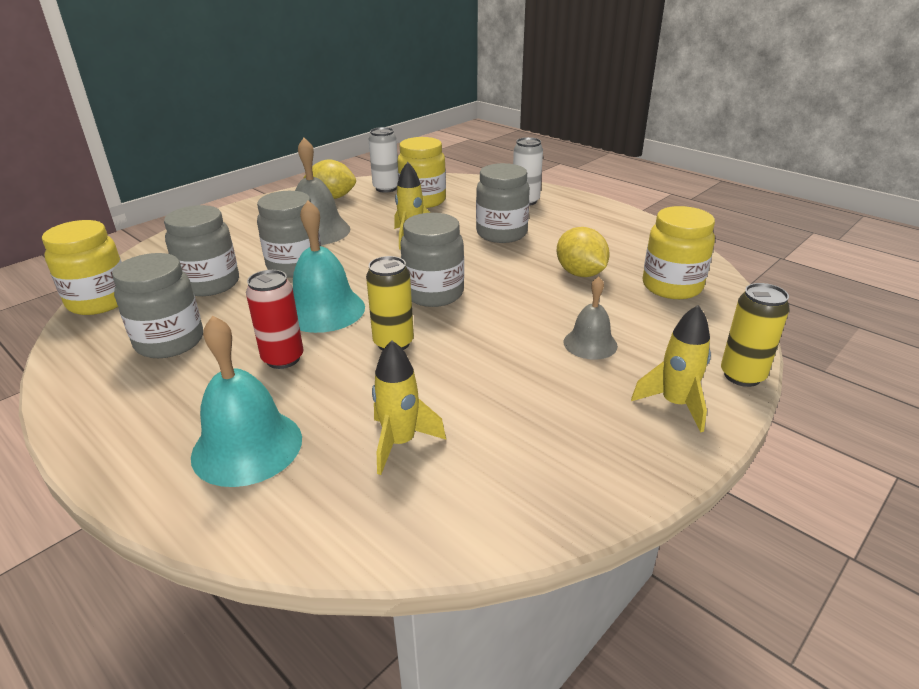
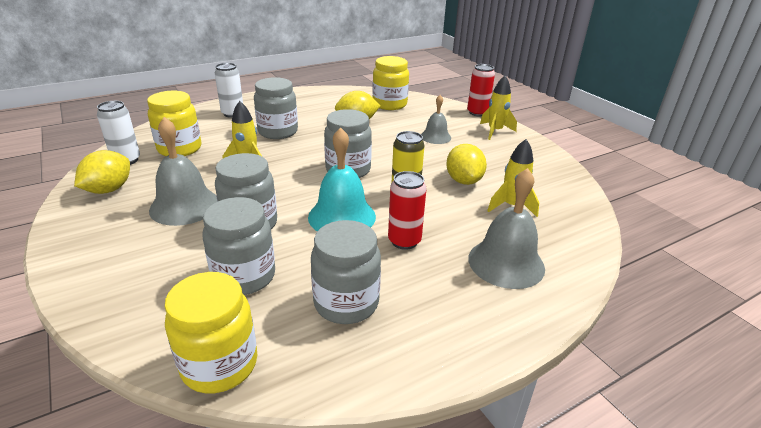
camera: 75 degrees left, 0 degrees up
(247, 446) = (506, 263): turquoise bell -> grey bell
(457, 387) = (463, 180): none -> yellow lemon
(742, 376) = (477, 113): yellow can -> red can

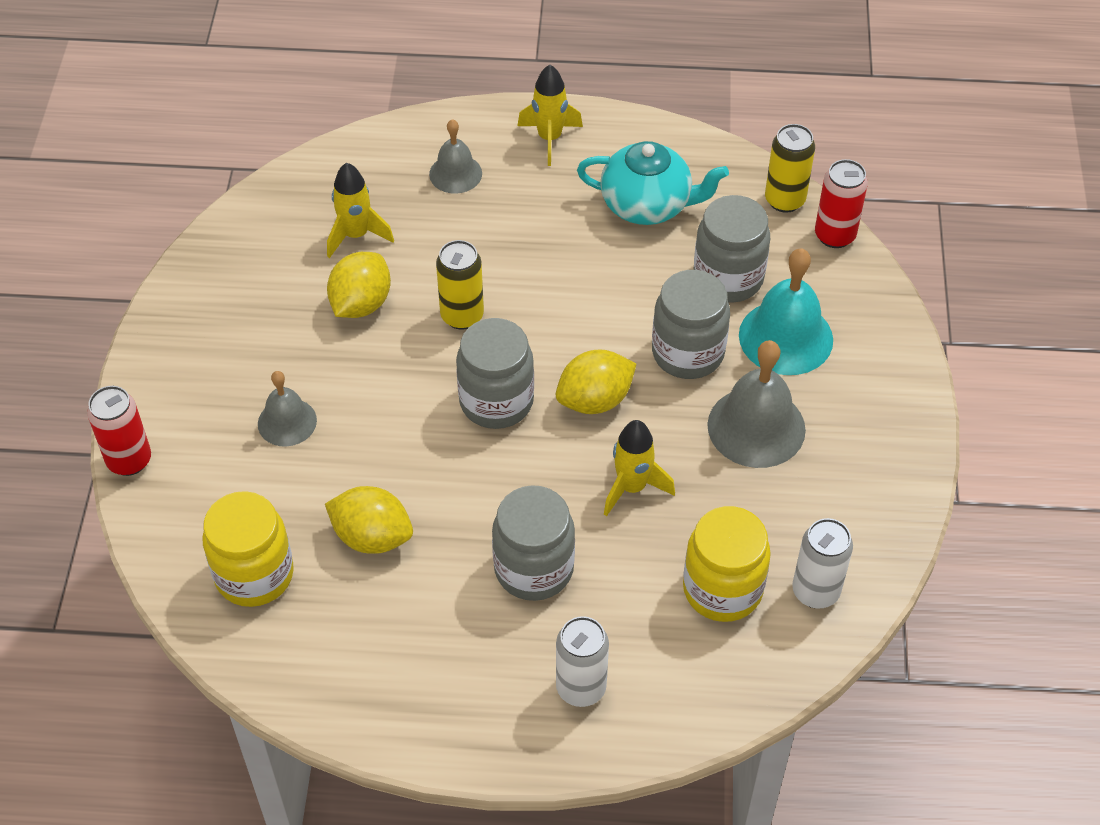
camera: 145 degrees left, 20 degrees up
(109, 190) = (851, 515): yellow lemon -> yellow lemon (595, 400)
(219, 364) = (784, 200): yellow jar -> yellow can
(342, 216) = (572, 315): turquoise bell -> turquoise bell (786, 337)
(346, 303) = (647, 205): grey jar -> turquoise teapot
(404, 241) = (531, 246): red can -> red can (834, 235)
(495, 131) = (175, 389): yellow rocket -> yellow rocket (549, 138)
(506, 263) = (455, 173): grey bell -> grey bell, size x0.60

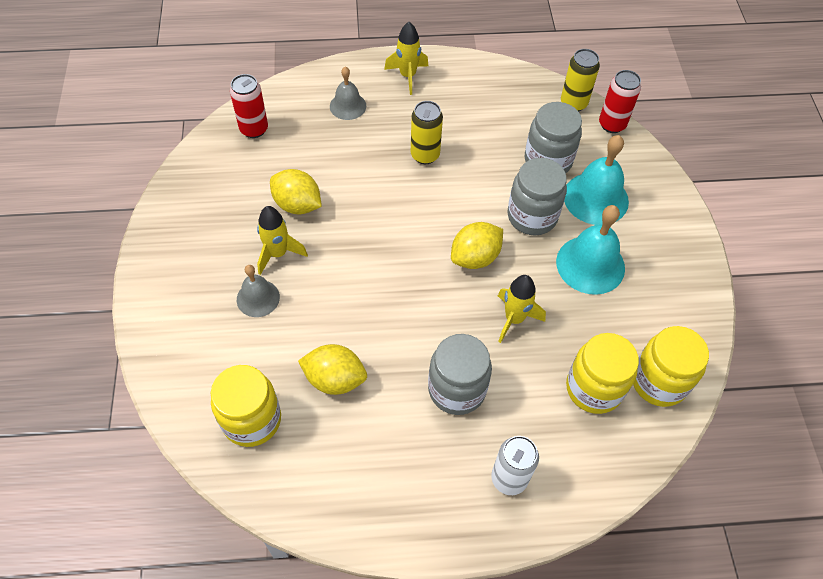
camera: 10 degrees left, 5 degrees up
(129, 460) = (144, 341): red can -> red can (254, 129)
(356, 235) = (286, 156): yellow rocket -> yellow rocket (278, 253)
(361, 304) = (297, 205): yellow lemon -> yellow lemon turned 75 degrees counterclockwise
(462, 316) = (370, 206): yellow can -> yellow can (425, 155)
(496, 401) = (406, 266): grey jar -> none
(647, 205) = (483, 115): turquoise teapot -> none
(756, 427) = (590, 264): grey bell -> turquoise bell
(815, 591) = (658, 381): white can -> yellow jar

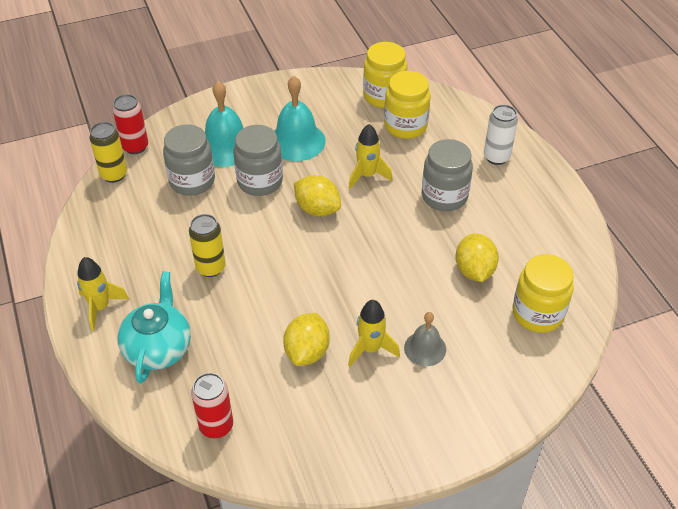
camera: 105 degrees left, 10 degrees down
(348, 106) = (158, 348): grey bell -> turquoise teapot

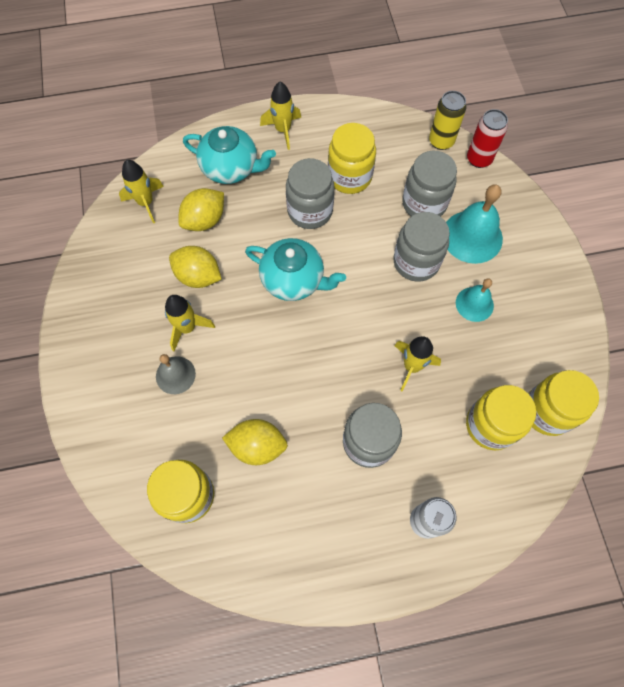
camera: 100 degrees right, 20 degrees up
(163, 240) = (349, 177): none -> yellow jar
(211, 268) = (310, 211): yellow can -> grey jar
(216, 426) = (146, 203): red can -> yellow rocket
(296, 141) = (474, 304): turquoise bell -> turquoise bell, size x0.60
(296, 269) = (293, 280): none -> turquoise teapot
(317, 209) = (369, 309): yellow lemon -> yellow lemon (204, 220)

